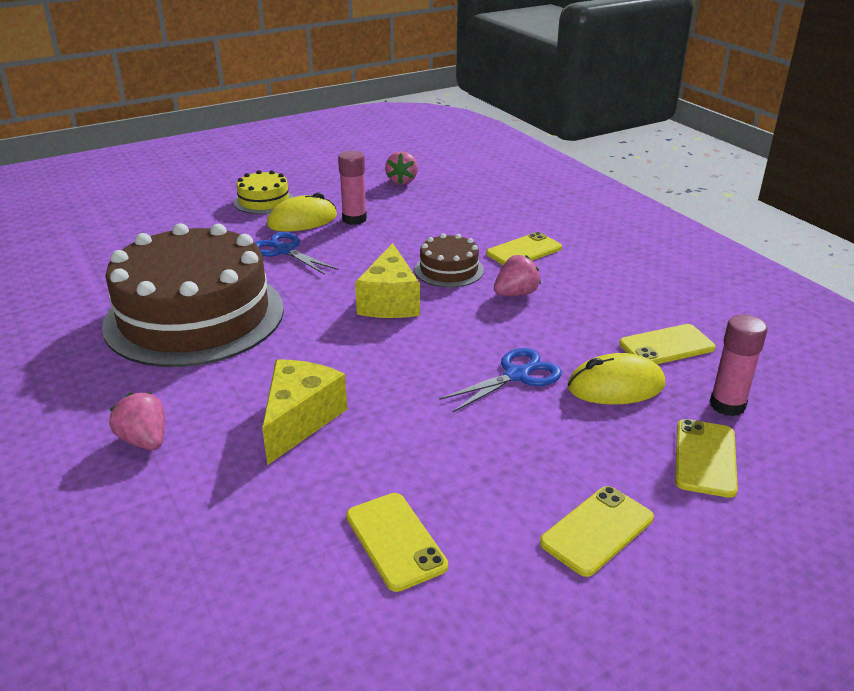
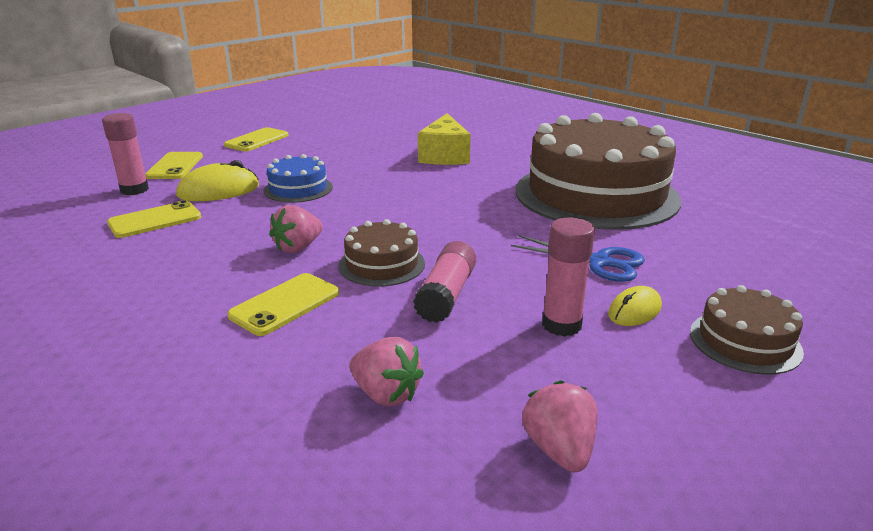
camera: 165 degrees right, 5 degrees down
(145, 440) = (527, 141): pink strawberry -> pink strawberry (386, 394)
(264, 201) = (745, 341): yellow cake -> brown cake
(302, 220) = (634, 311): yellow mouse -> yellow mouse, size x0.62
(390, 301) = (431, 225): yellow cheese -> none
(395, 541) = (361, 130): yellow phone -> none
(412, 243) = (446, 295): none -> pink glue stick
(517, 375) = (298, 189): blue scissors -> blue cake

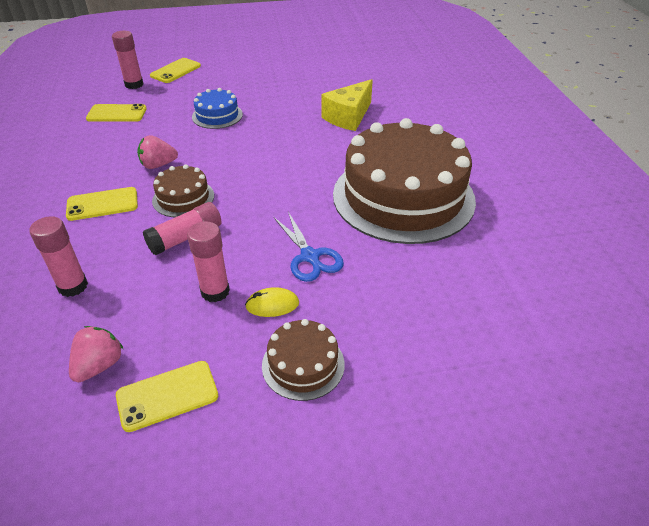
camera: 35 degrees right, 15 degrees up
(219, 191) = (173, 101): yellow mouse -> none
(257, 140) = (247, 61): yellow phone -> yellow phone (167, 395)
(386, 394) = (73, 286): pink strawberry -> pink glue stick

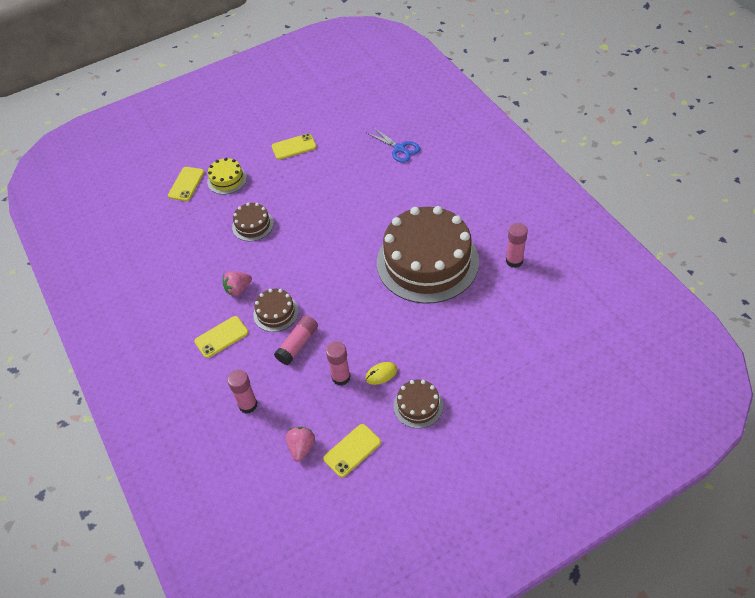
camera: 15 degrees left, 10 degrees up
(117, 114) = (170, 248): yellow phone -> yellow phone (294, 147)
(134, 84) = (161, 211): pink glue stick -> pink glue stick (514, 261)
(217, 115) = (253, 225): blue cake -> brown cake
(218, 76) = (227, 179): none -> yellow cake
(310, 257) = (387, 332): blue scissors -> blue scissors (399, 149)
(348, 117) = (356, 195): yellow cheese -> none

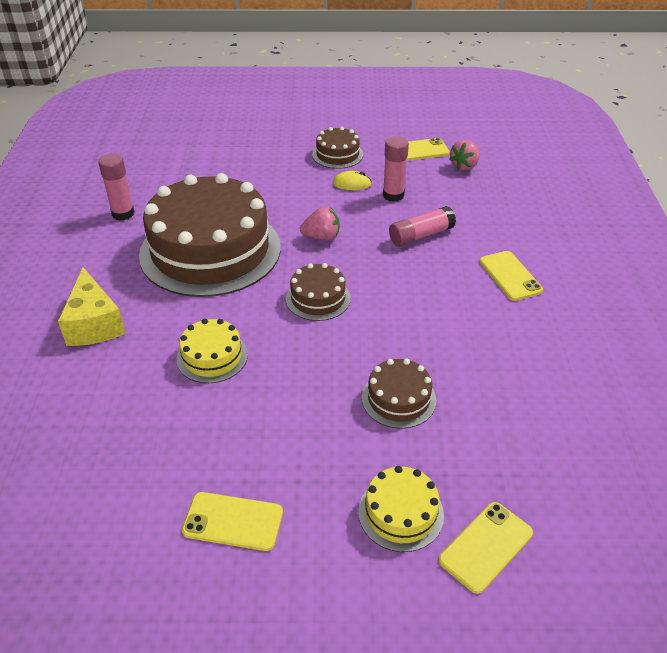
camera: 155 degrees left, 10 degrees down
(221, 337) = (510, 276): yellow phone -> yellow phone turned 75 degrees clockwise
(238, 289) = (464, 318): pink strawberry -> pink strawberry (322, 237)
(248, 405) = (503, 209): pink glue stick -> none
(276, 313) = (429, 273): brown cake -> brown cake (318, 298)
(362, 201) = (212, 357): none -> yellow cake
(399, 149) = (75, 415): blue scissors -> none
(441, 188) = (94, 324): none -> yellow cheese

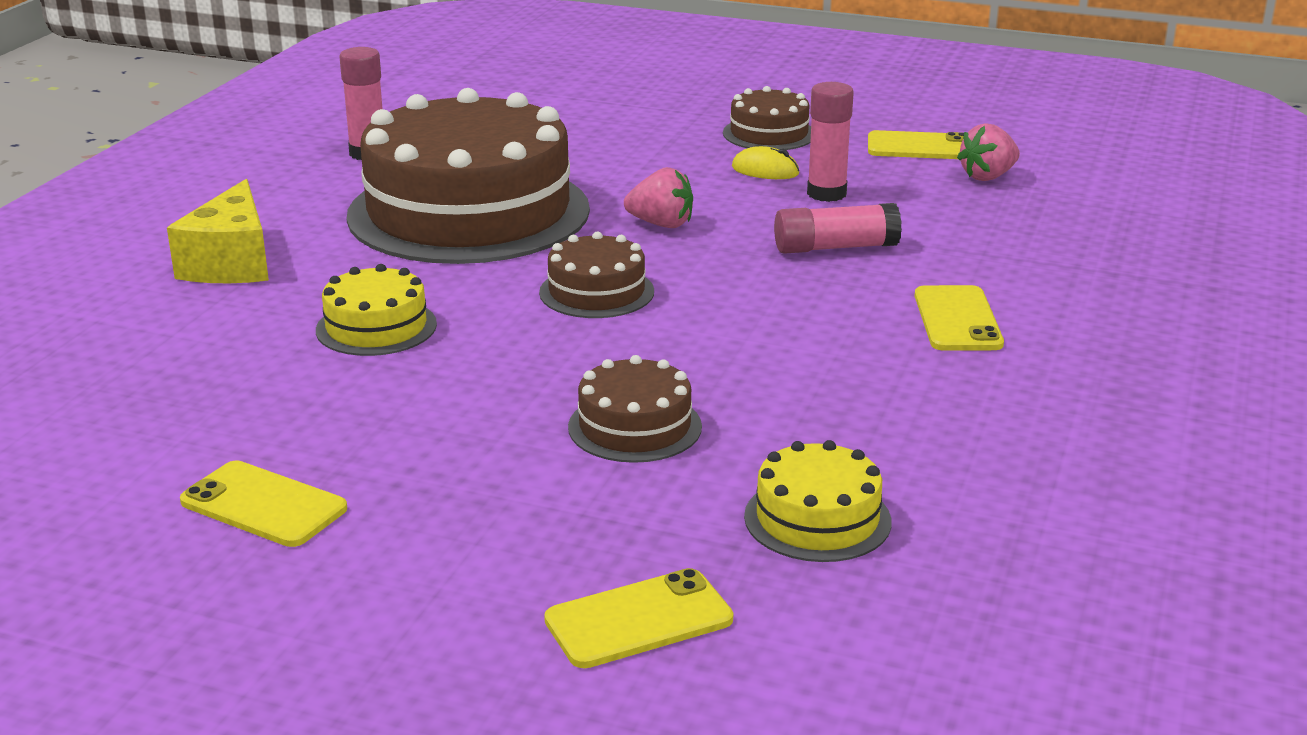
camera: 20 degrees right, 15 degrees down
(401, 513) = (529, 552): yellow cake -> yellow cake (817, 519)

